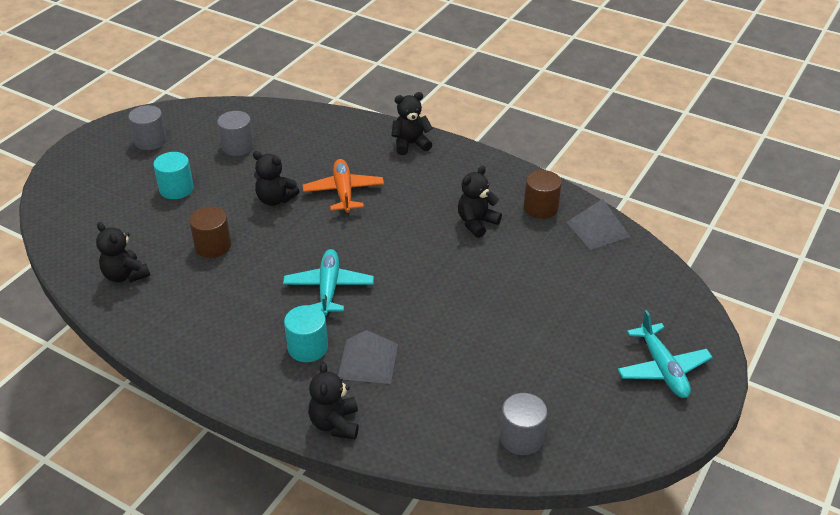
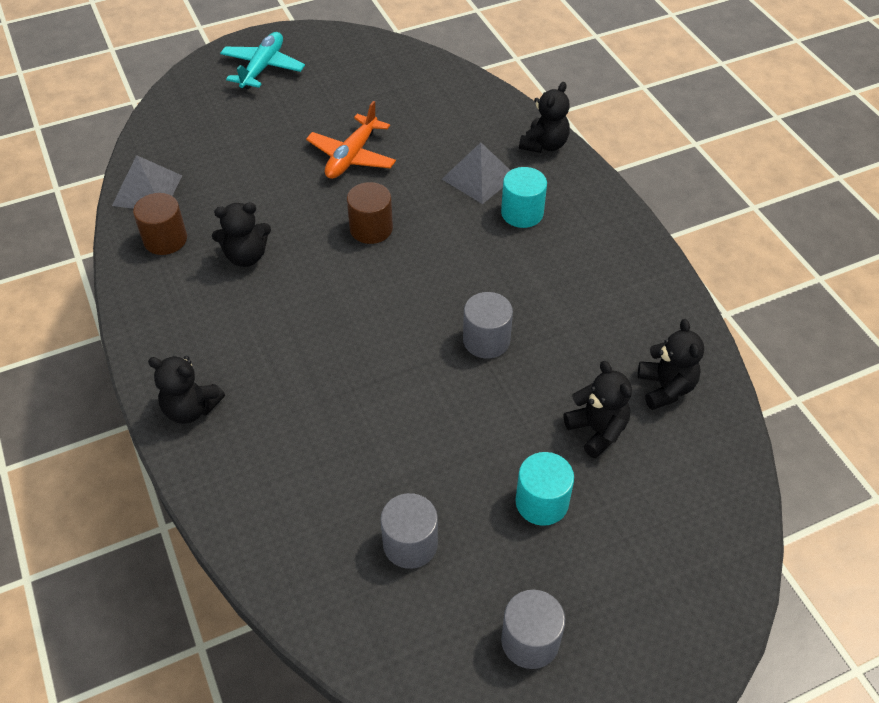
camera: 145 degrees left, 10 degrees up
(213, 246) = (545, 377): brown cylinder -> brown cylinder (371, 229)
(275, 199) = (428, 409): black teddy bear -> black teddy bear (597, 430)
(329, 288) = (458, 260): turquoise plane -> none
(343, 192) = (340, 375): orange plane -> orange plane (352, 156)
(521, 437) = (415, 76): grey cylinder -> grey cylinder (486, 340)

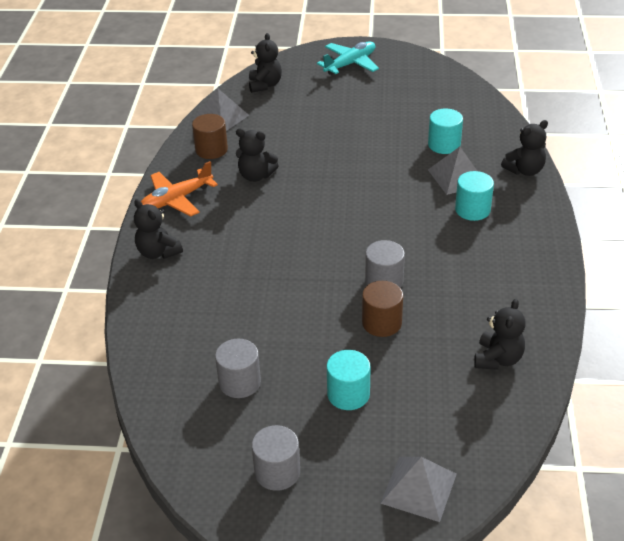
camera: 30 degrees right, 10 degrees down
(352, 156) = (373, 136): orange plane -> orange plane (176, 199)
(371, 229) = (353, 185): brown cylinder -> brown cylinder (382, 323)
(439, 141) = (444, 145): none -> turquoise cylinder
(597, 430) = (423, 366): black teddy bear -> black teddy bear (265, 85)
(690, 584) = (419, 488): none -> grey pyramid

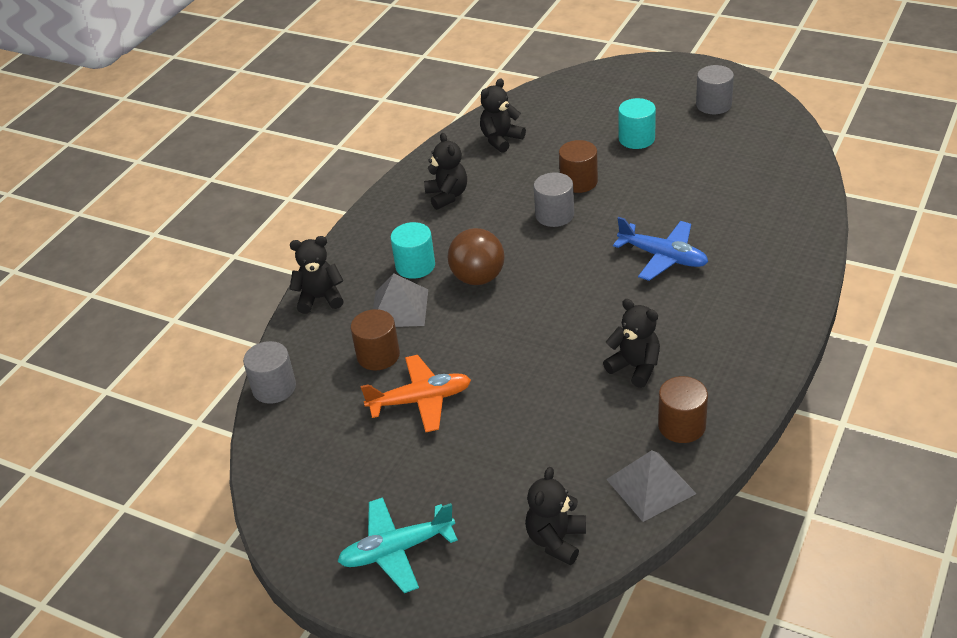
camera: 155 degrees left, 0 degrees up
(158, 252) = (781, 293): black teddy bear -> black teddy bear (447, 196)
(176, 199) = (747, 356): orange plane -> orange plane (420, 400)
(239, 382) = (725, 162): grey cylinder -> grey cylinder (274, 388)
(266, 262) = (663, 257): none -> blue plane
(413, 211) = (478, 278): none -> brown ball
(419, 488) = (615, 81): grey pyramid -> none
(444, 145) = (378, 355): turquoise cylinder -> brown cylinder

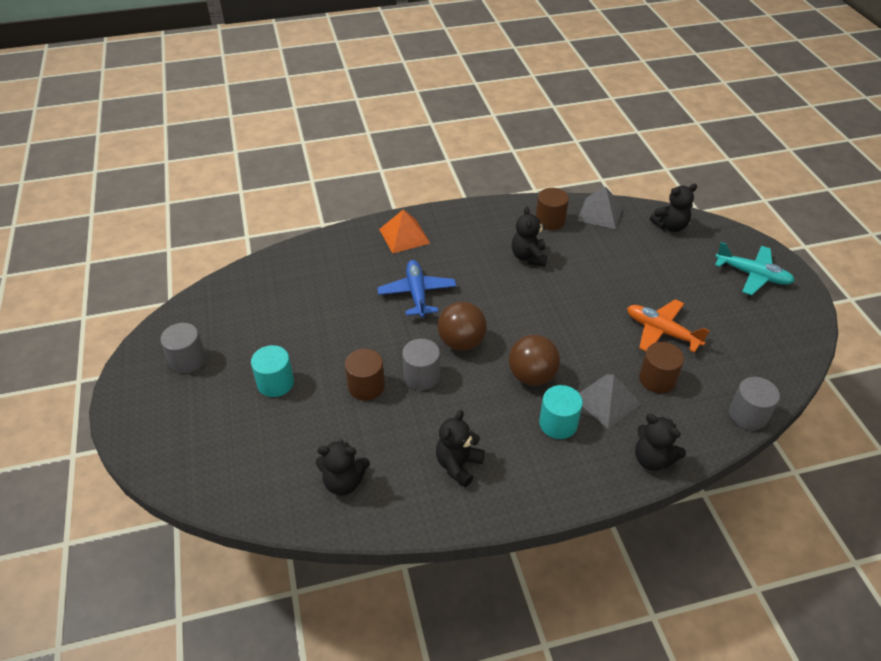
camera: 135 degrees left, 5 degrees up
(566, 255) = (461, 342): none -> brown ball
(769, 289) = (404, 236): none -> orange pyramid

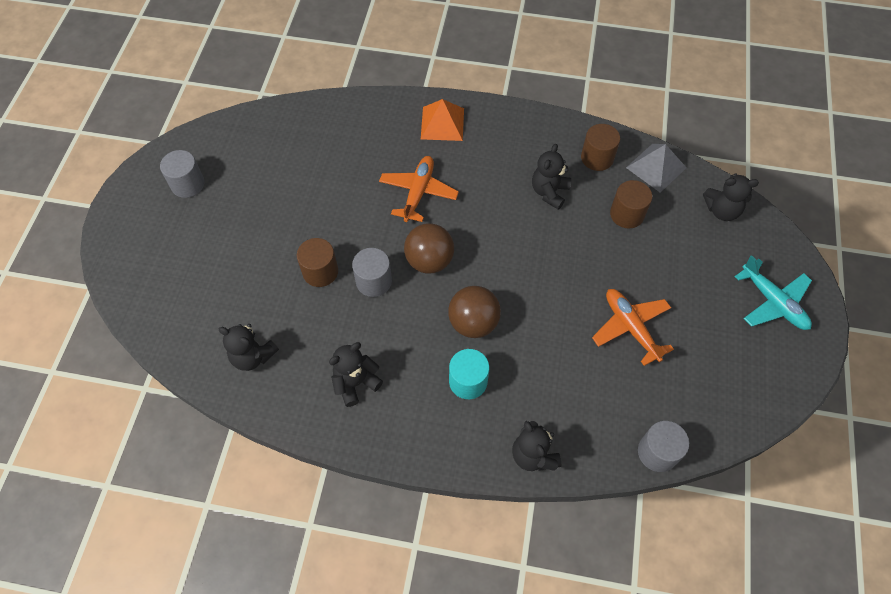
camera: 25 degrees right, 15 degrees up
(275, 383) = (247, 236): turquoise cylinder -> none
(417, 293) = (418, 192): blue plane -> orange plane
(607, 400) = (528, 378): grey pyramid -> none
(657, 379) = (591, 376): brown cylinder -> brown cylinder (627, 214)

